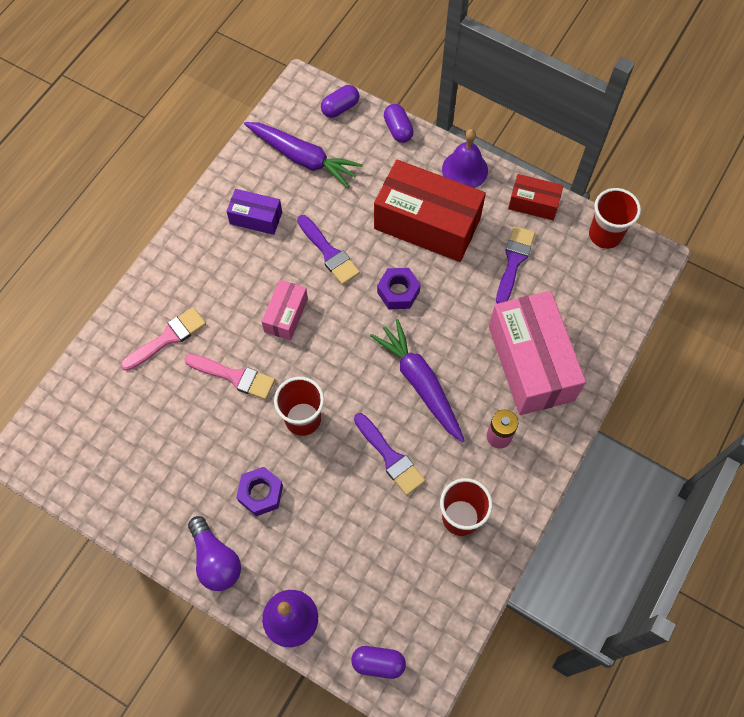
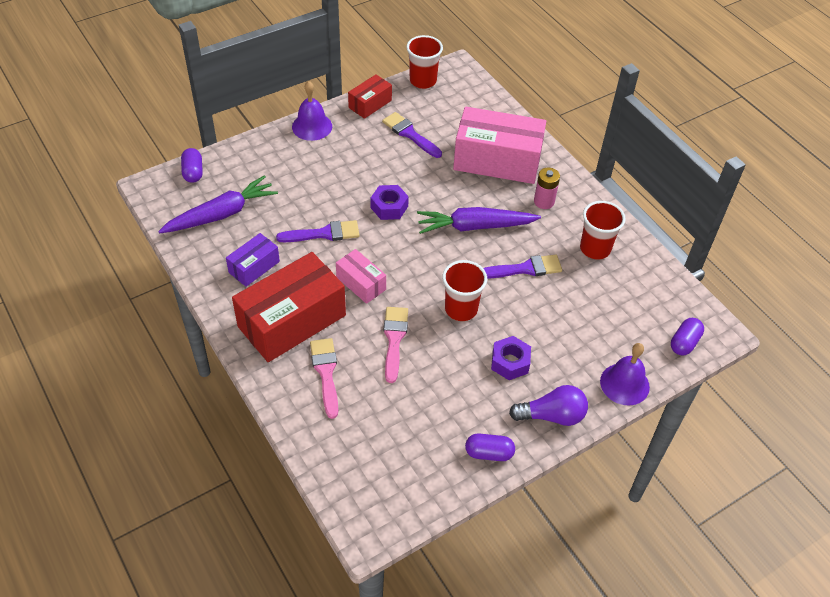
camera: 65 degrees left, 15 degrees down
(234, 376) = (394, 339): pink brush -> pink brush turned 45 degrees counterclockwise
(398, 129) = (244, 147): purple capsule -> purple capsule (489, 453)
(427, 224) = (342, 166): red box -> red box (292, 321)

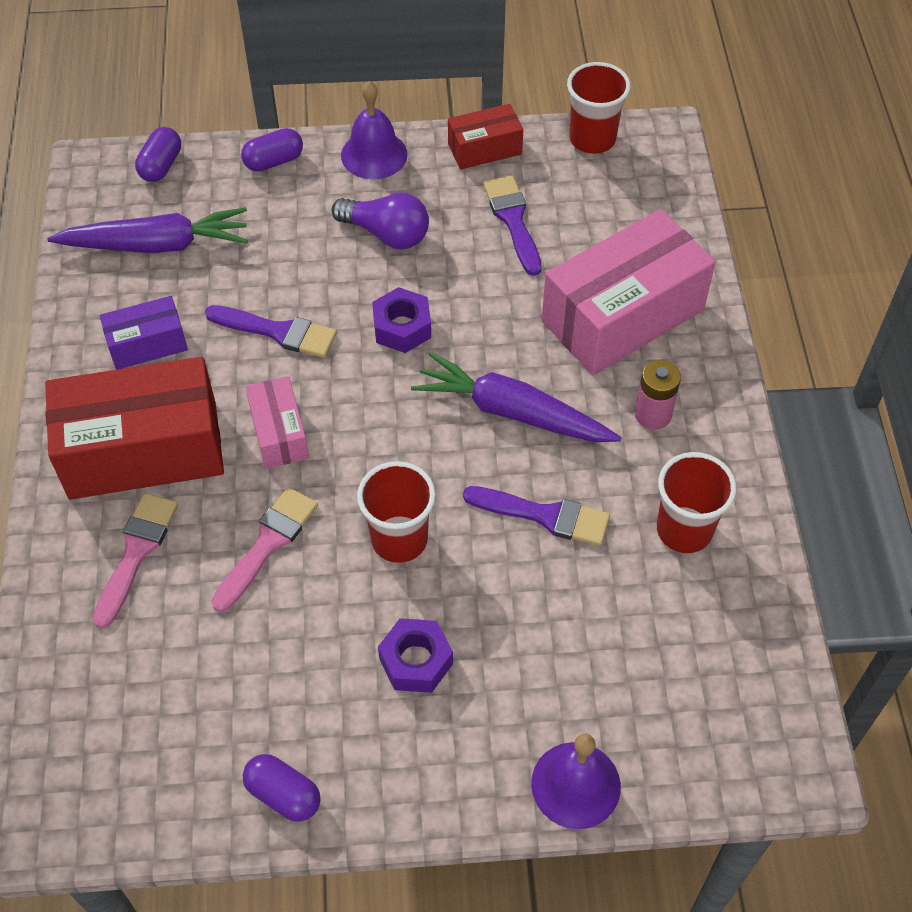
camera: 30 degrees right, 5 degrees up
(497, 160) = (622, 315): pink box -> pink box turned 75 degrees counterclockwise
(551, 415) = (421, 781): purple light bulb -> purple light bulb (386, 234)
(684, 343) = (727, 761): purple capsule -> purple capsule (274, 161)

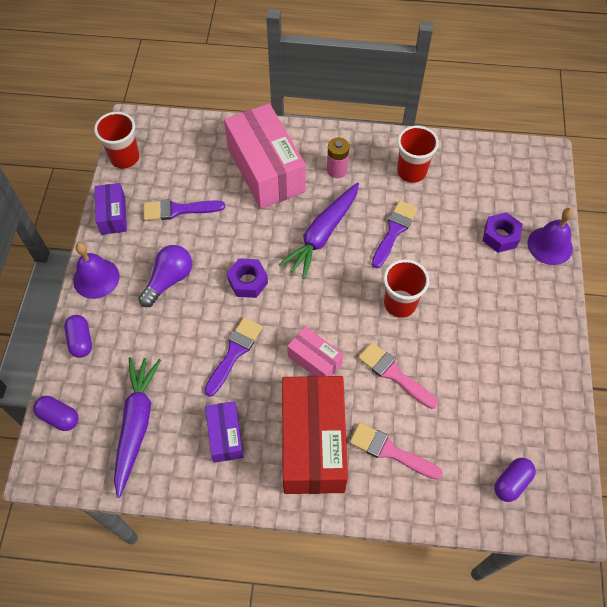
camera: 80 degrees left, 5 degrees up
(279, 433) = (314, 360): pink box -> pink box turned 45 degrees clockwise
(283, 794) = (552, 381): purple capsule -> purple capsule (511, 482)
(416, 661) = (477, 306): purple nut -> purple nut (500, 236)
(484, 149) = (113, 215): red box -> purple box

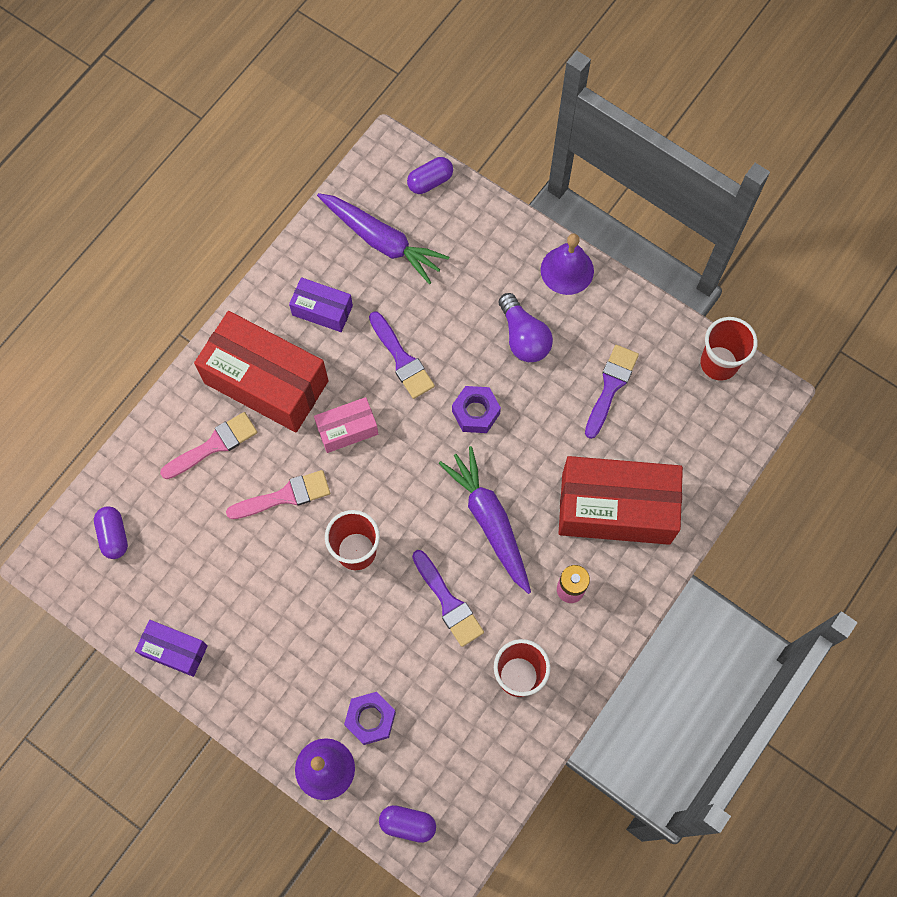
camera: 120 degrees right, 10 degrees up
(81, 341) = (500, 229): purple capsule -> purple capsule (407, 824)
(113, 215) = (641, 318): purple box -> purple box (174, 650)
(266, 170) = (616, 508): pink box -> red box

